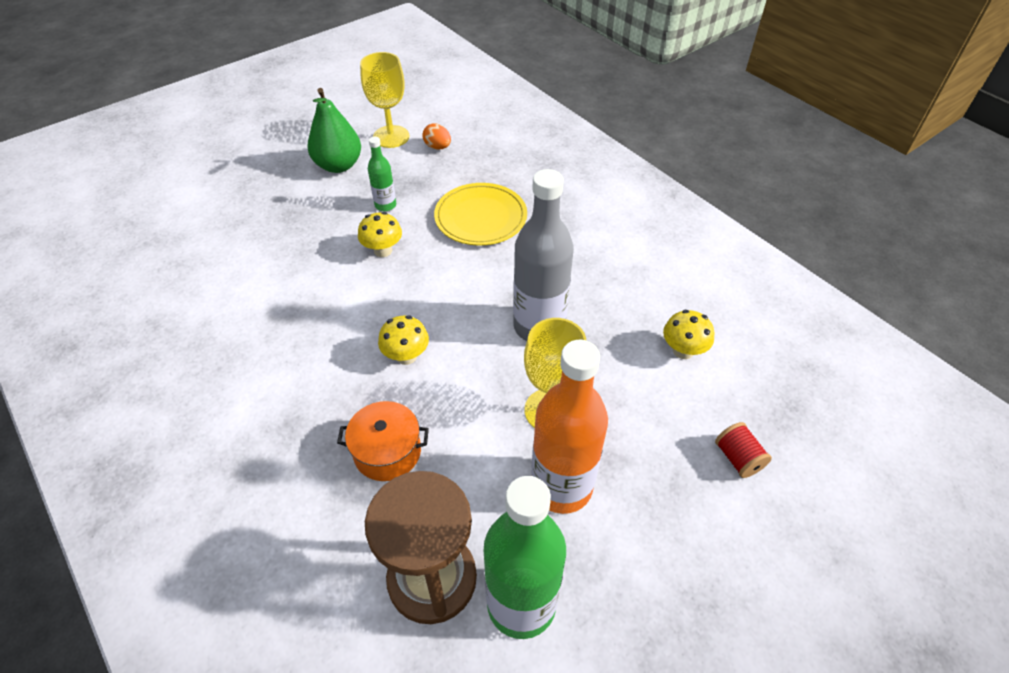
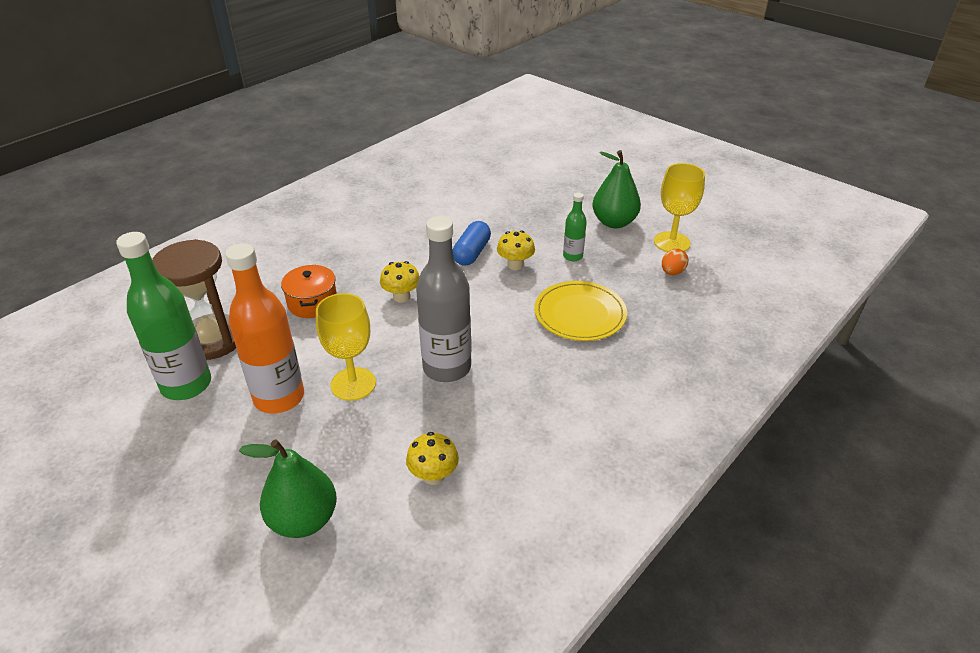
camera: 80 degrees right, 10 degrees down
(344, 283) = (472, 253): none -> blue capsule
(738, 458) = (303, 520): red spool -> green pear

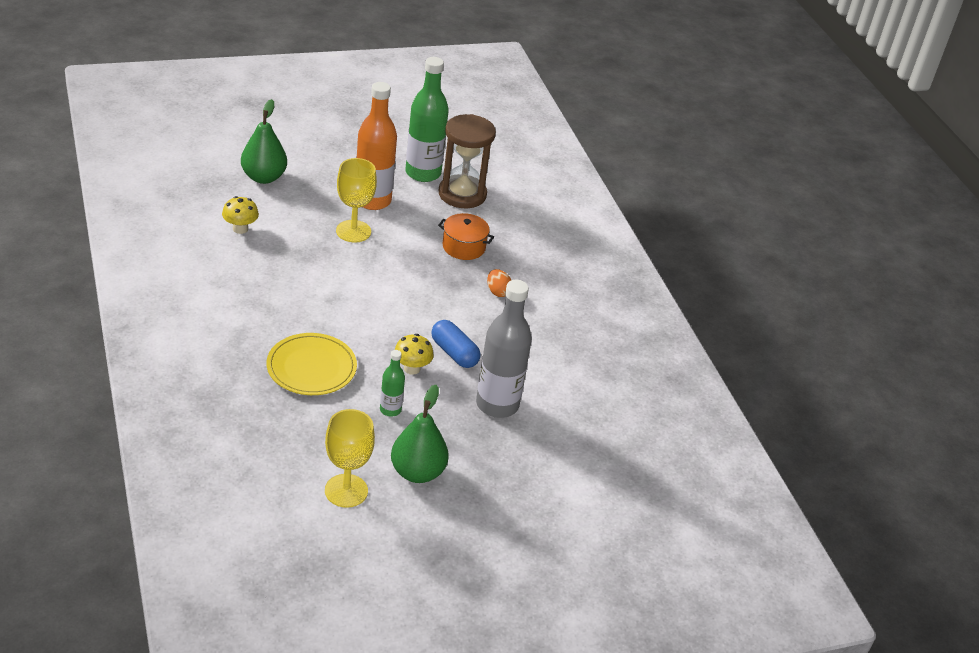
camera: 115 degrees right, 0 degrees up
(401, 297) = (429, 289): yellow mushroom -> none
(447, 368) = (325, 274): grey bottle -> grey bottle (497, 404)
(672, 272) = (304, 458): orange egg -> orange egg (498, 292)

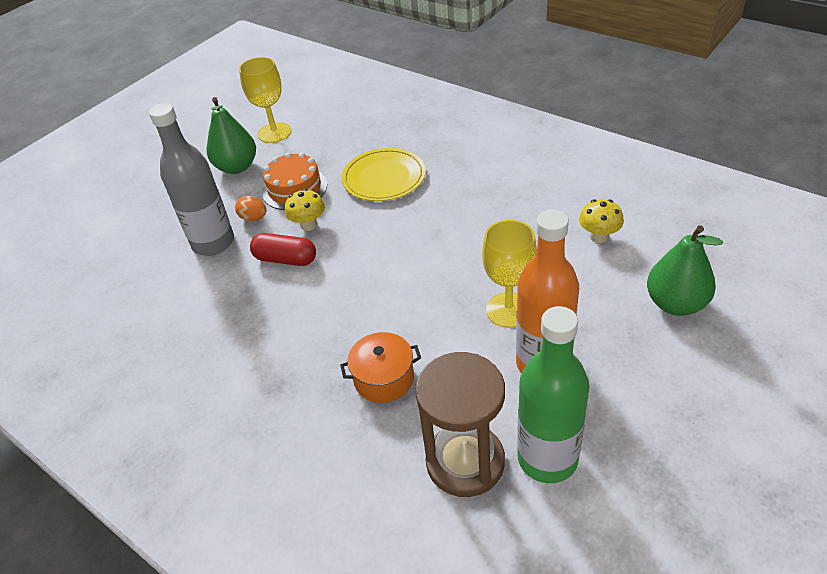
camera: 155 degrees right, 5 degrees up
(390, 410) = (294, 188): green bottle -> orange cake
(454, 353) = (286, 259): blue capsule -> red capsule
(498, 292) = (298, 348): orange egg -> orange egg (254, 218)

